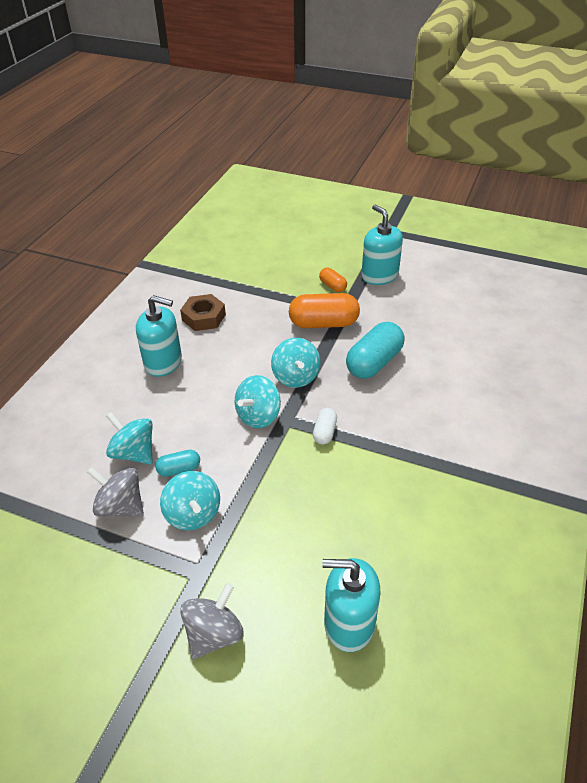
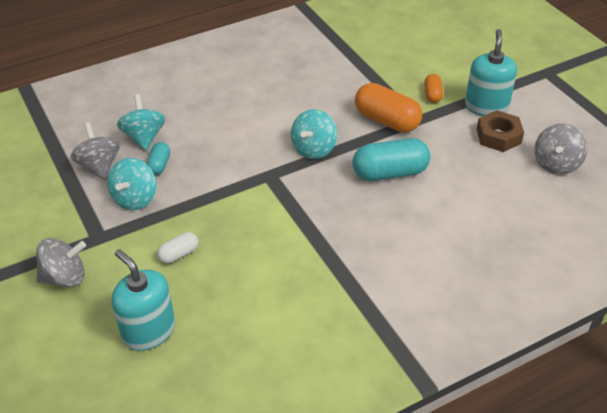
camera: 40 degrees right, 0 degrees up
(163, 362) = (232, 86): turquoise soap dispenser -> none
(179, 469) = (159, 165): turquoise capsule -> turquoise capsule turned 75 degrees clockwise
(203, 317) = (298, 68): brown nut -> brown nut (498, 136)
(258, 416) = (253, 161): turquoise spinning top -> none
(324, 432) = (286, 201): white capsule -> white capsule (179, 254)
(470, 293) = (556, 164): none -> grey spinning top

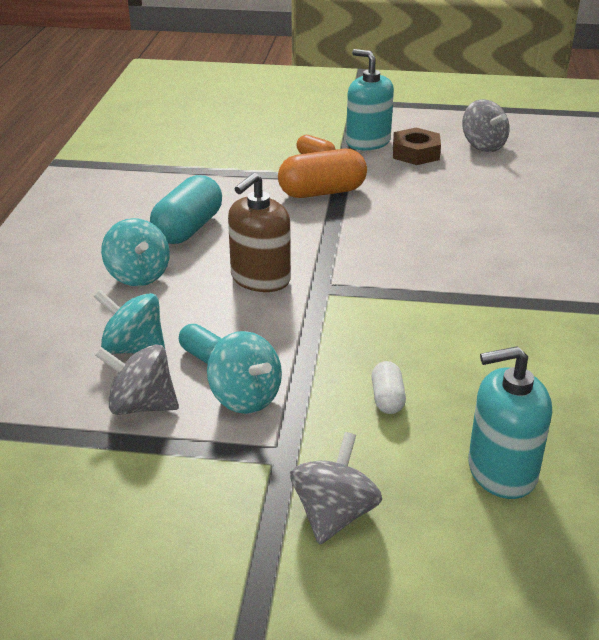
camera: 55 degrees left, 10 degrees down
(254, 146) = (260, 278): none -> brown soap dispenser
(314, 149) = (312, 246): turquoise spinning top -> turquoise spinning top (138, 275)
(390, 173) = (402, 220): turquoise capsule -> turquoise capsule (188, 229)

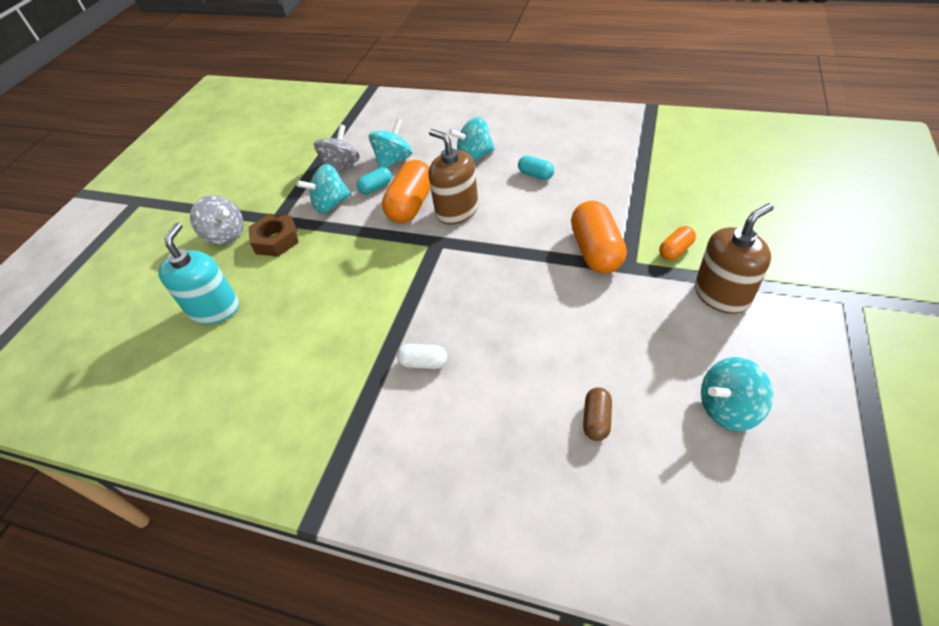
camera: 105 degrees right, 15 degrees up
(188, 229) = (536, 175): turquoise capsule -> turquoise capsule, size x0.52
(247, 317) = (411, 205): none -> orange capsule
(368, 142) = (721, 295): turquoise soap dispenser -> brown soap dispenser
(387, 399) = (301, 265): white capsule -> white capsule (423, 363)
(415, 153) = (695, 334): brown nut -> brown nut (276, 240)
(483, 146) = (728, 408): grey spinning top -> turquoise spinning top
(521, 191) = (596, 420): none -> brown capsule

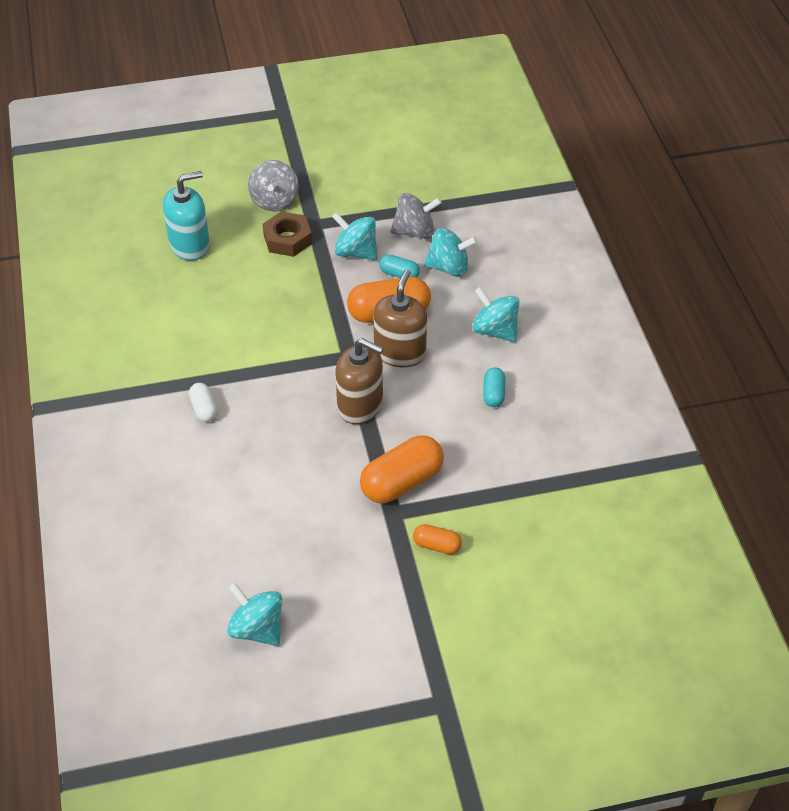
camera: 55 degrees right, 0 degrees up
(596, 420) = (203, 543): brown capsule -> none
(721, 295) = (392, 597): brown soap dispenser -> brown soap dispenser (360, 405)

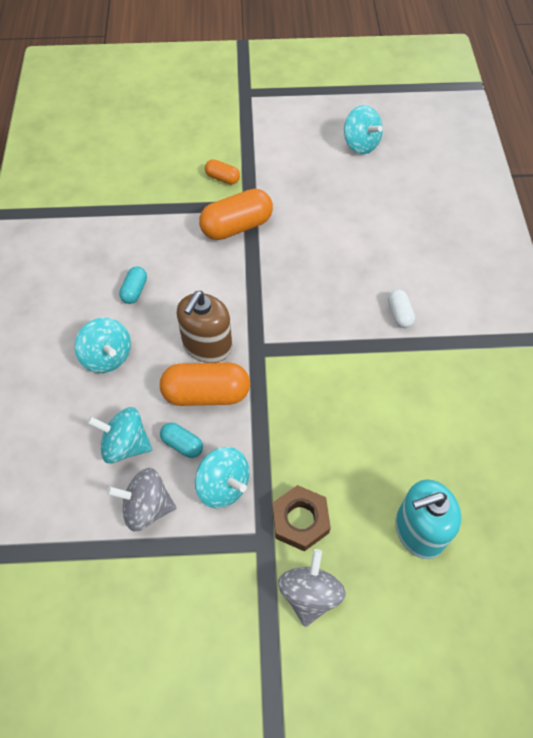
camera: 170 degrees left, 10 degrees up
(360, 405) = (256, 297): brown soap dispenser -> none

